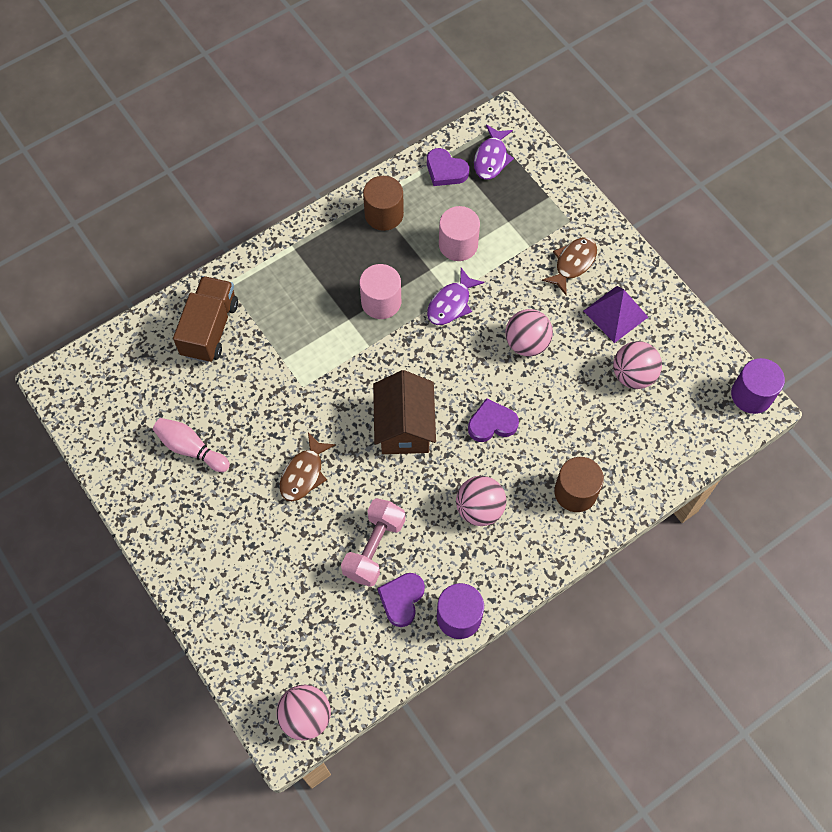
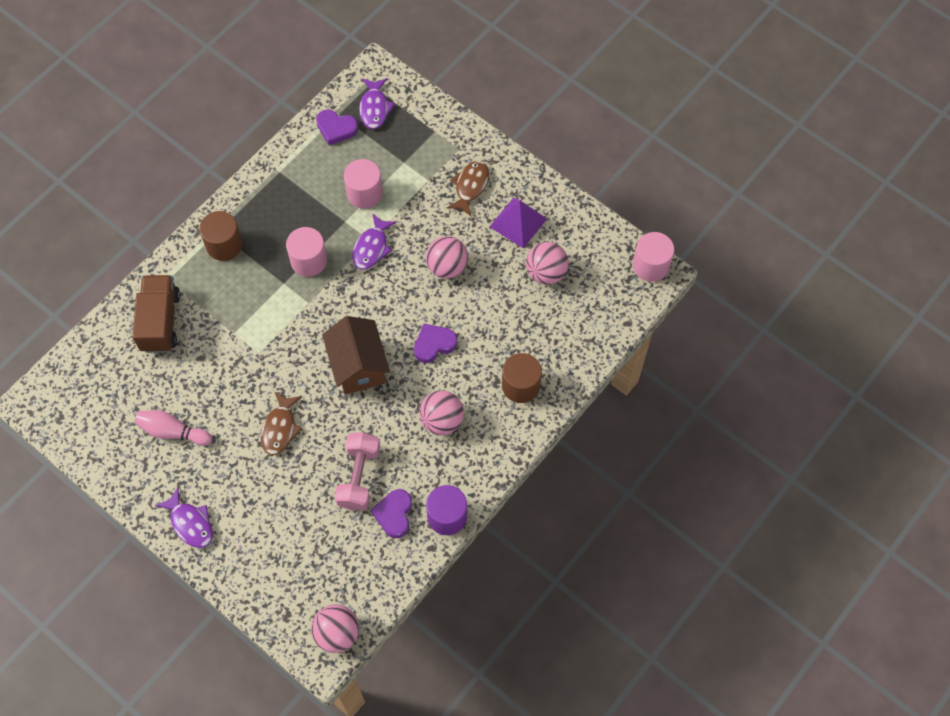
camera: 15 degrees left, 0 degrees up
(182, 552) = (190, 523): none -> purple fish
(384, 214) = (290, 181): brown cylinder -> brown cylinder (224, 245)
(751, 395) = (651, 265): purple cylinder -> pink cylinder

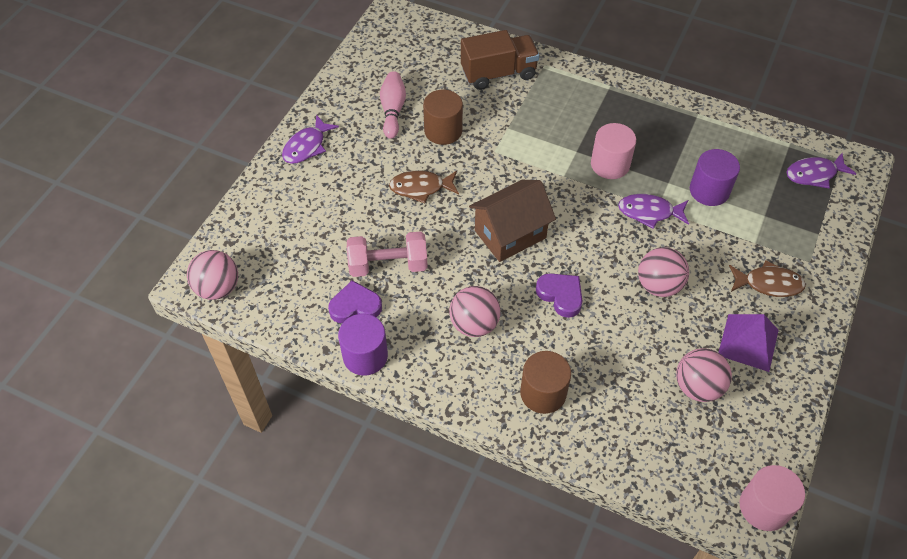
camera: 75 degrees right, 10 degrees down
(224, 245) = (596, 97): brown cylinder -> brown cylinder (443, 131)
(336, 128) = (771, 149): purple heart -> none
(364, 193) = (709, 190): pink cylinder -> purple cylinder

